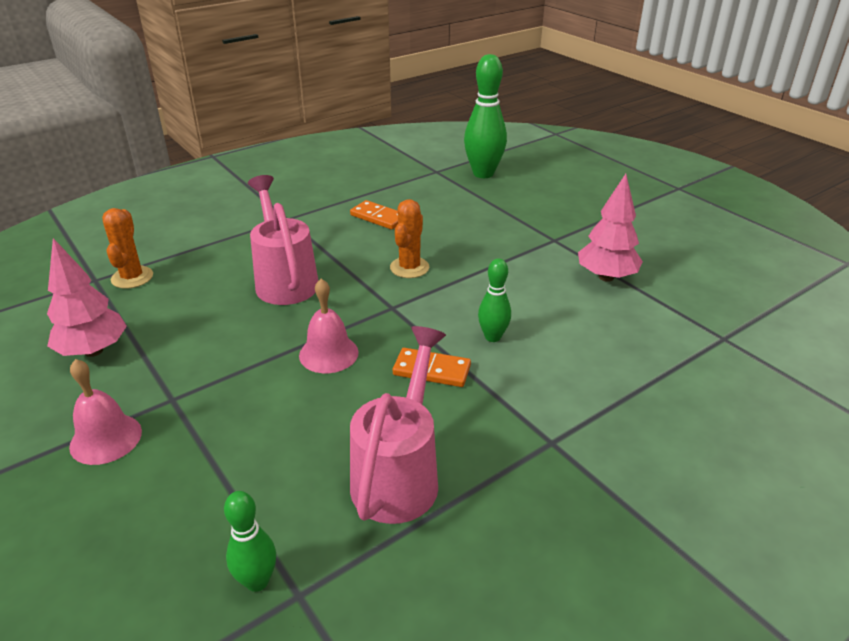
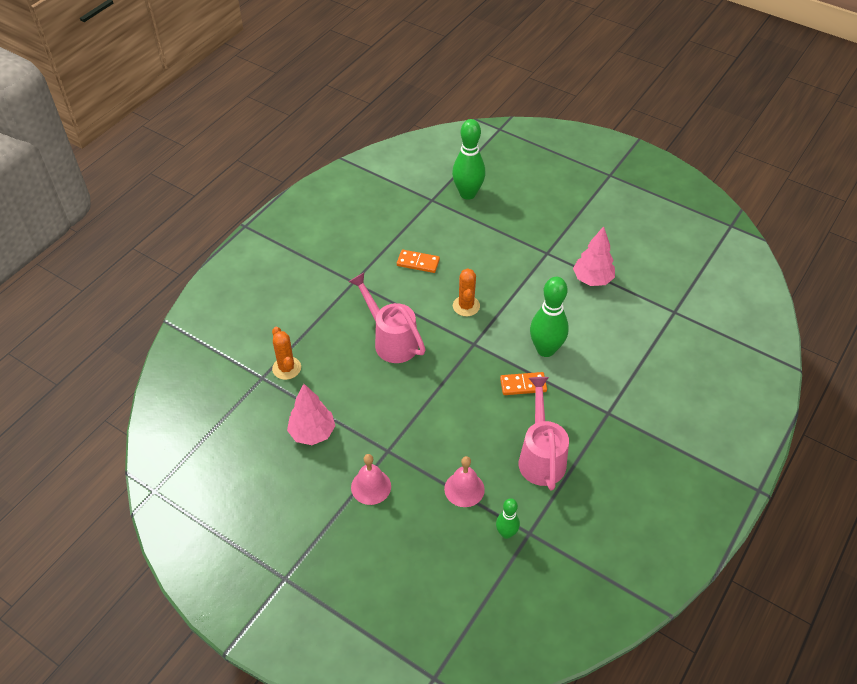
camera: 20 degrees left, 15 degrees up
(328, 353) = (457, 391): pink bell -> pink bell (464, 489)
(492, 337) = (545, 349): green bowling pin -> green bowling pin, size x1.83

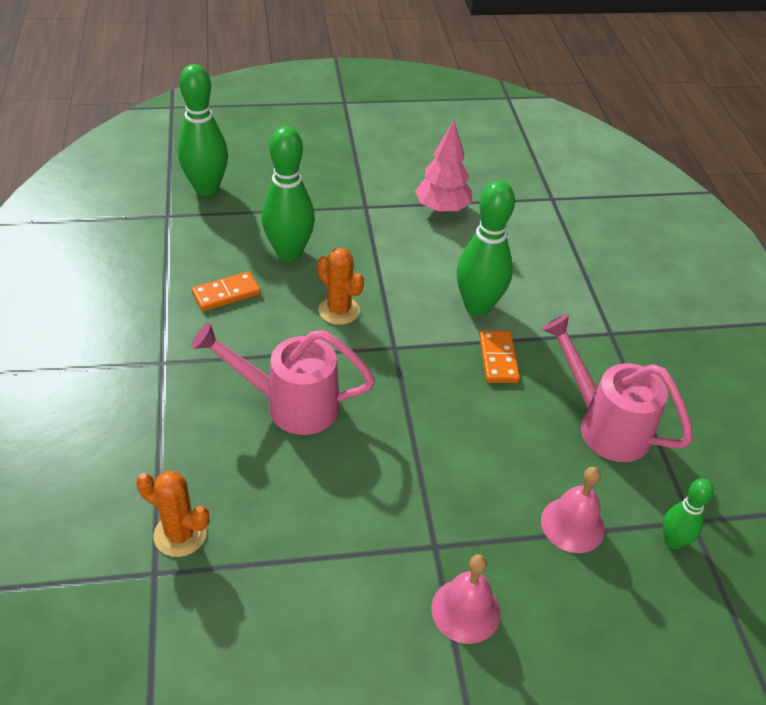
camera: 45 degrees left, 5 degrees down
(312, 433) = (311, 598): pink tree -> none
(473, 257) = (289, 253): none -> green bowling pin
(523, 385) = (498, 359): orange domino -> orange domino turned 45 degrees counterclockwise

